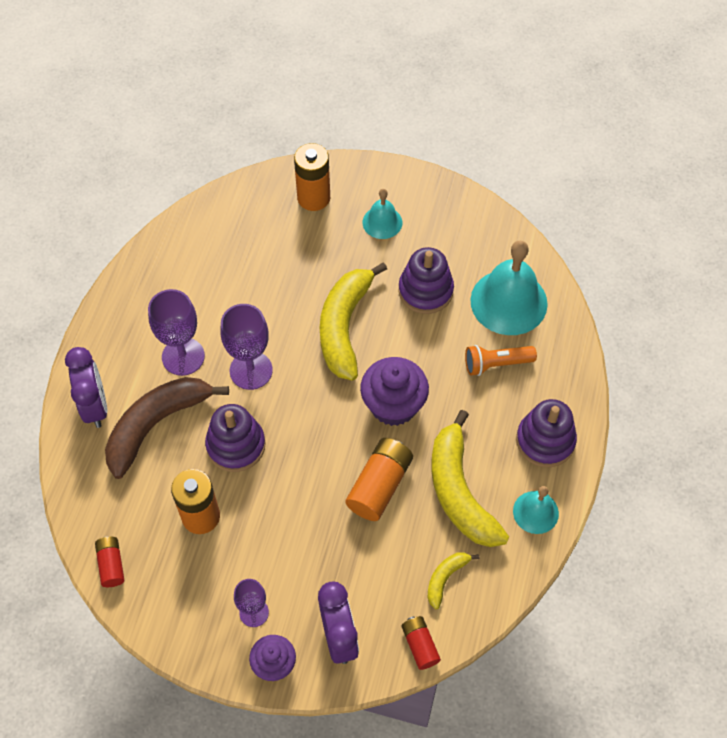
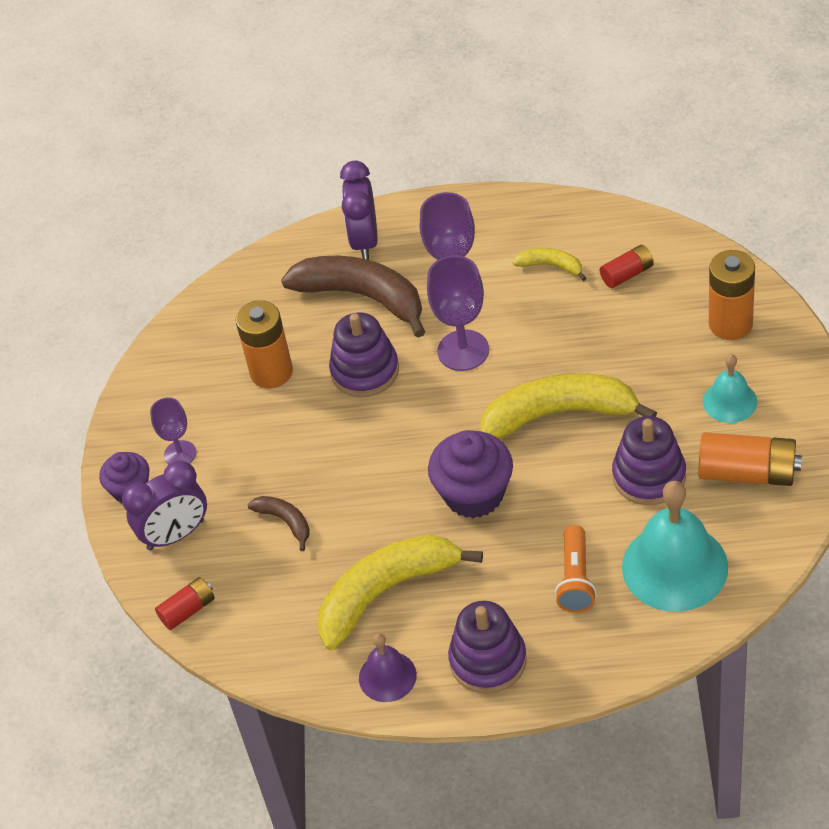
camera: 80 degrees right, 10 degrees down
(95, 406) = (364, 241): purple clock -> purple clock turned 120 degrees clockwise
(111, 565) = (194, 322): red battery -> red battery (627, 274)
(362, 546) = (285, 521): none -> brown banana
(379, 485) = (365, 514): orange battery -> orange battery (747, 473)
(445, 578) = (273, 610): yellow banana -> yellow banana (551, 266)
(496, 364) = (575, 579): orange flashlight -> orange flashlight turned 150 degrees counterclockwise
(535, 512) = (387, 676): turquoise bell -> purple bell

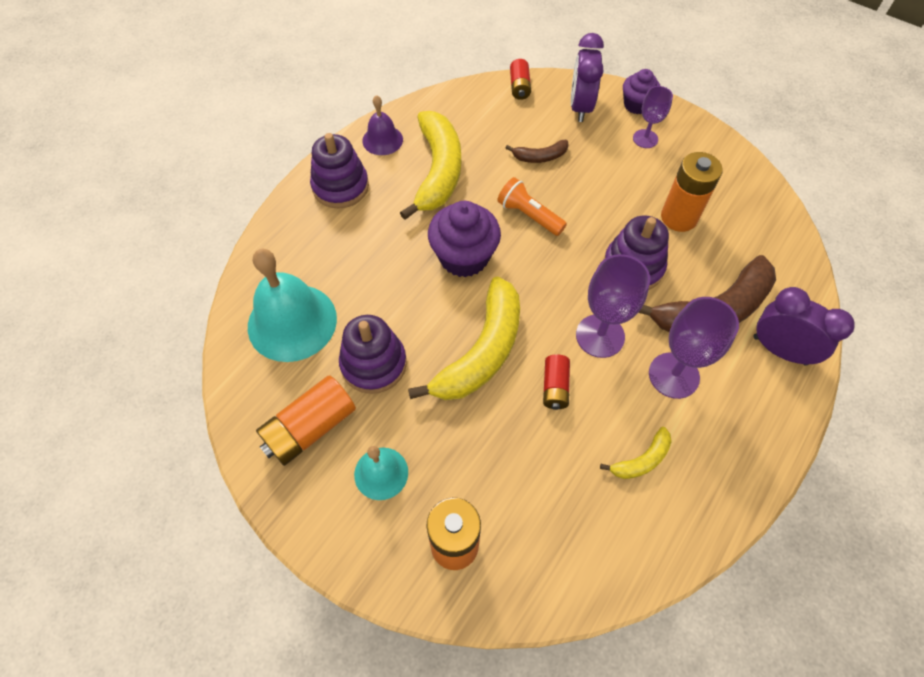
camera: 120 degrees right, 10 degrees up
(575, 579) = (344, 264): orange flashlight -> orange flashlight (529, 215)
(627, 274) = (582, 511): red battery -> red battery (555, 387)

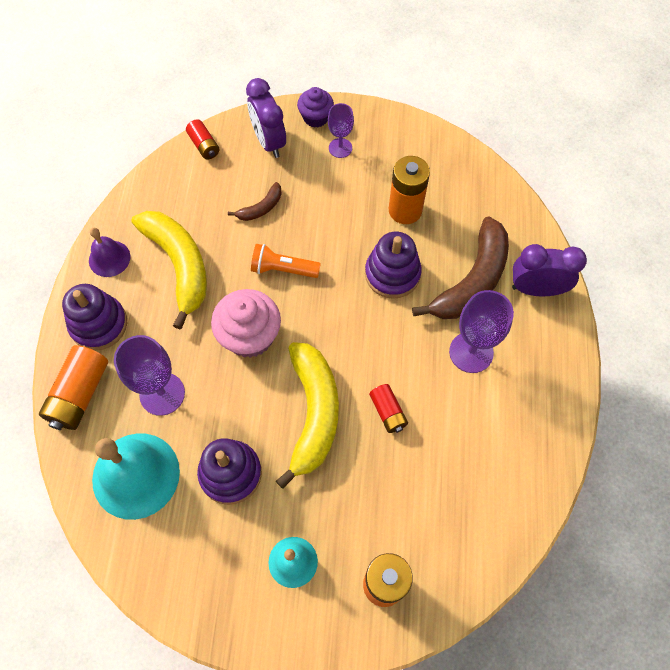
camera: 30 degrees left, 5 degrees up
(310, 428) = (211, 558): orange battery -> orange battery (79, 394)
(464, 257) = (250, 336): purple cupcake -> pink cupcake
(600, 336) = (398, 349): purple goblet -> purple goblet (162, 394)
(641, 460) = (483, 435): yellow banana -> none

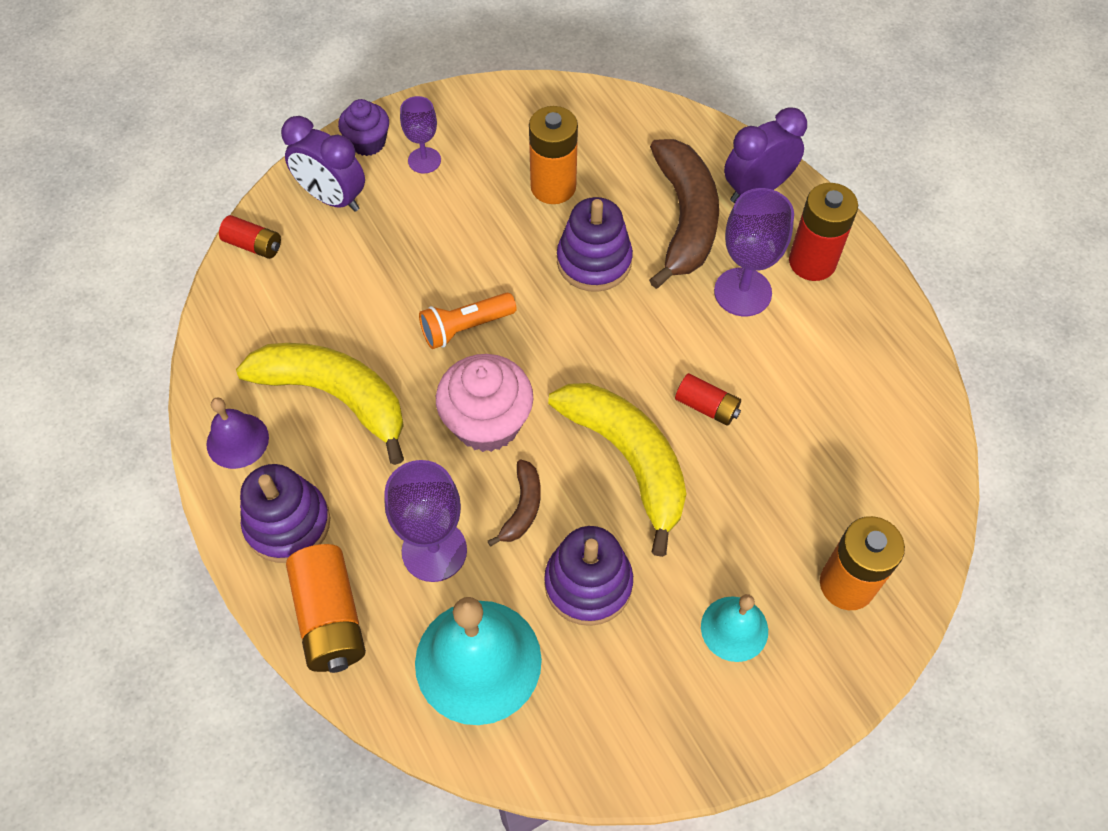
camera: 35 degrees left, 5 degrees down
(261, 208) = (383, 276): brown banana -> brown banana (522, 507)
(534, 361) = (812, 262): none -> red battery

